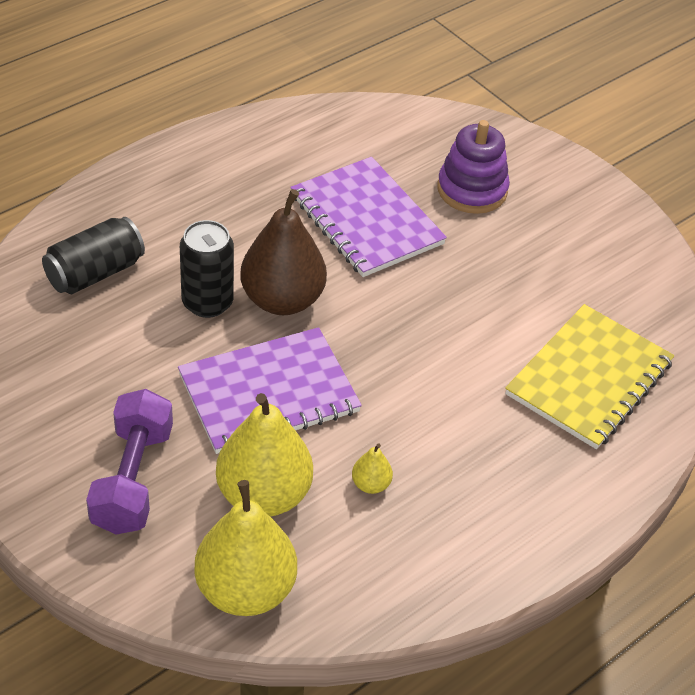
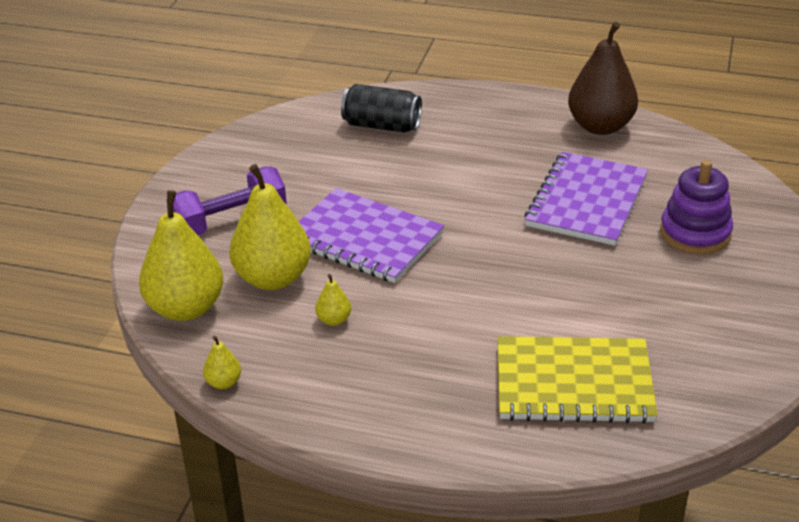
camera: 60 degrees right, 10 degrees down
(207, 302) = (413, 177): black can -> none
(282, 300) = (456, 204): brown pear -> brown pear (600, 126)
(389, 617) = (223, 382): none -> yellow pear

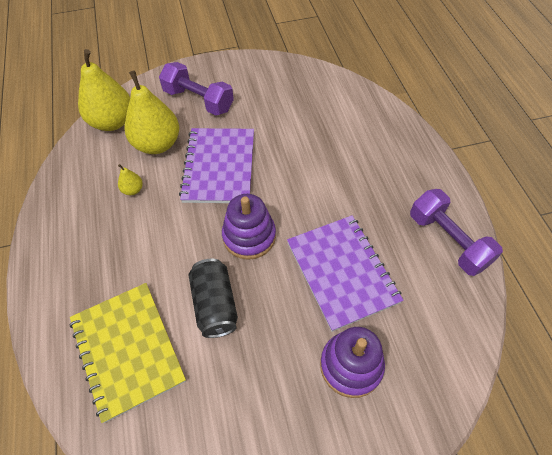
camera: 60 degrees right, 20 degrees up
(223, 382) = (57, 168): yellow pear -> none
(382, 125) = (345, 119): black can -> black can (215, 304)
(489, 248) = (249, 236): none -> purple stacking toy
(586, 201) = (342, 272): purple notebook -> purple notebook turned 75 degrees clockwise
(600, 126) = (447, 241): brown pear -> purple dumbbell

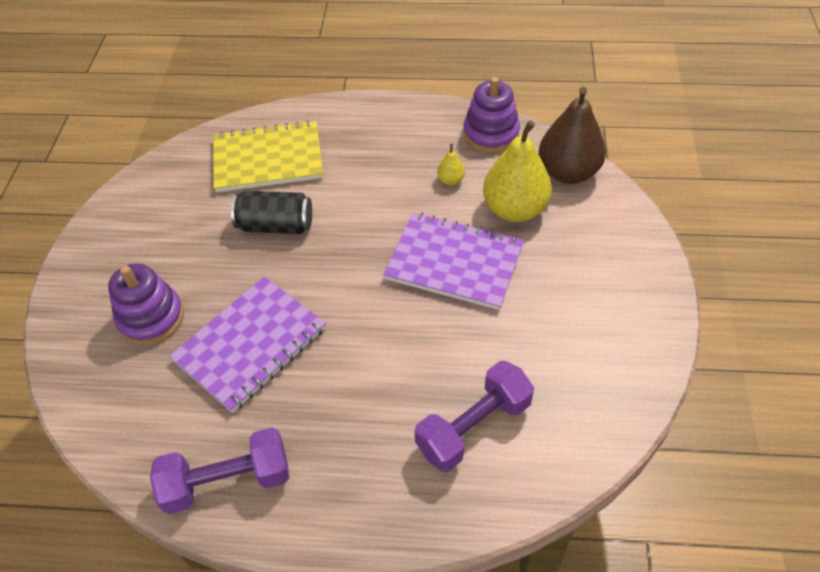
camera: 110 degrees right, 5 degrees down
(112, 122) = (568, 172): yellow pear -> brown pear
(198, 100) = (584, 262): purple dumbbell -> purple dumbbell (473, 427)
(249, 236) = (340, 270): purple stacking toy -> purple stacking toy (491, 134)
(342, 272) = (250, 344): purple notebook -> purple notebook turned 45 degrees counterclockwise

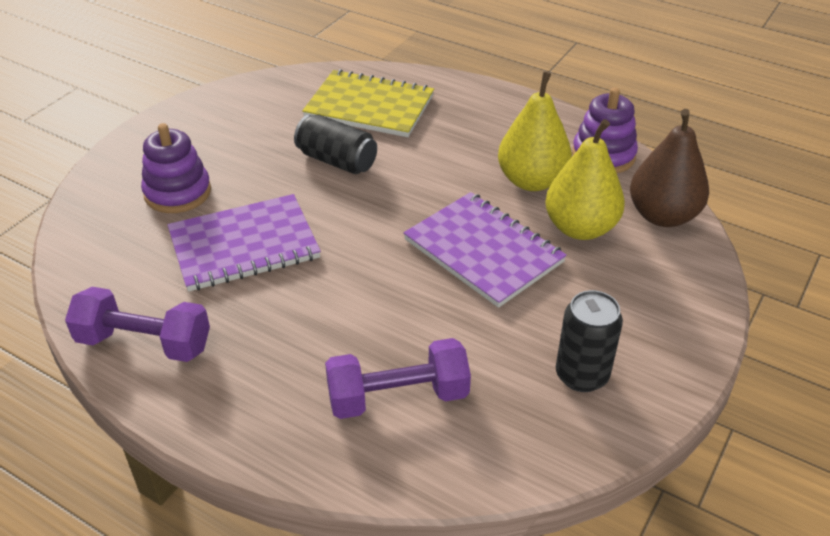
camera: 25 degrees right, 10 degrees down
(450, 180) = (532, 181): yellow pear -> yellow pear, size x2.33
(596, 341) = (581, 375): none -> black can

